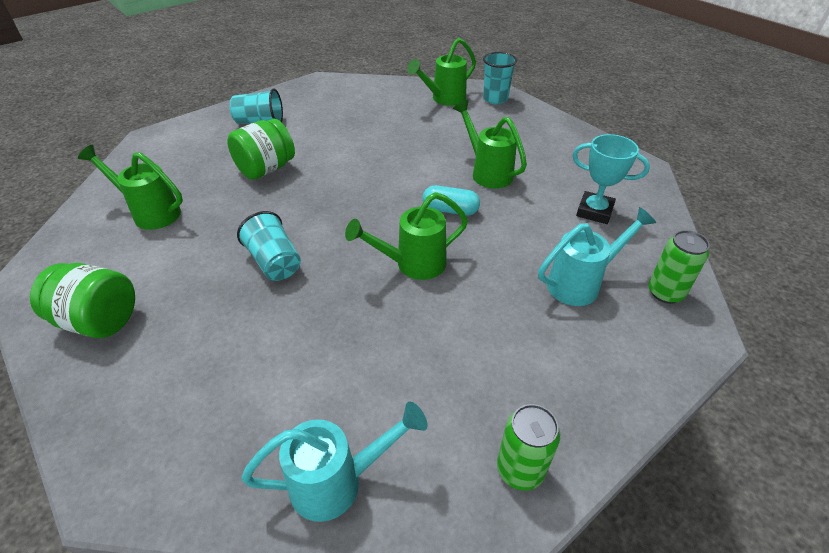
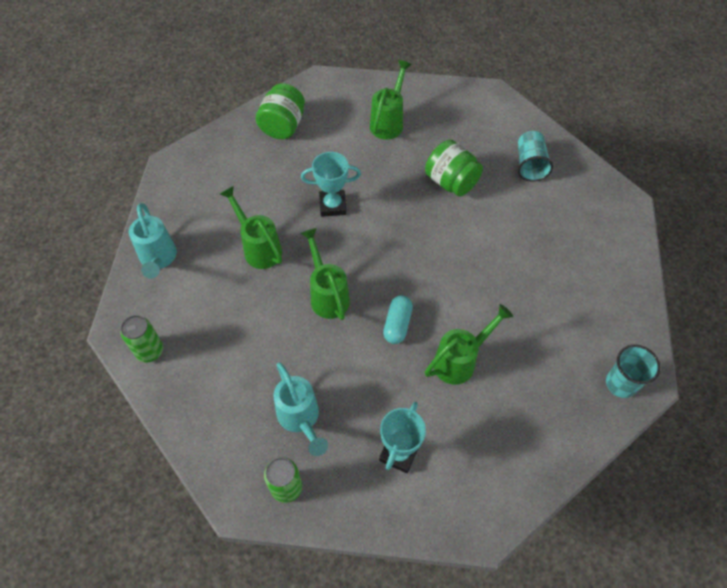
camera: 90 degrees right, 15 degrees up
(274, 262) = (332, 205): turquoise cup -> turquoise trophy
(444, 99) = (608, 326): green watering can -> green watering can (259, 247)

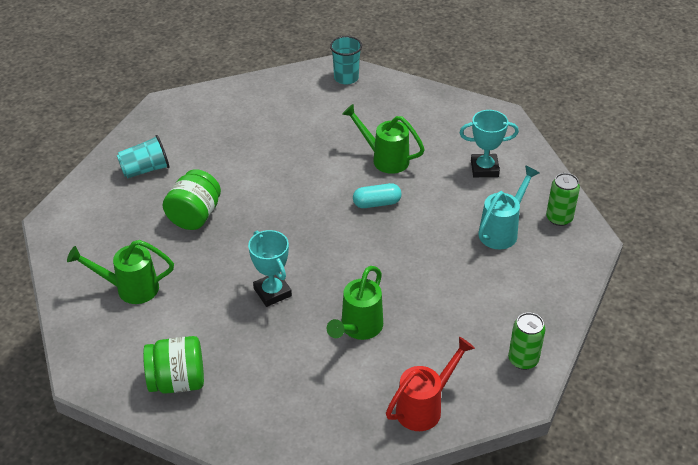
camera: 115 degrees left, 15 degrees down
(158, 259) = (425, 407): turquoise watering can -> red watering can
(327, 294) = (377, 258): green watering can -> none

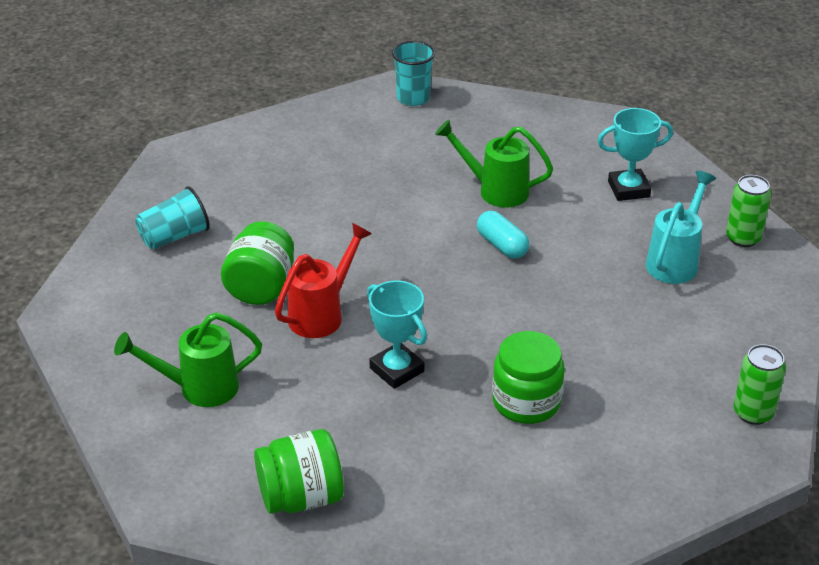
camera: 10 degrees left, 5 degrees down
(358, 329) = (526, 402): green watering can -> green jar
(377, 203) = (502, 245): turquoise capsule -> turquoise capsule turned 75 degrees clockwise
(425, 407) = (645, 486): red watering can -> red watering can (322, 314)

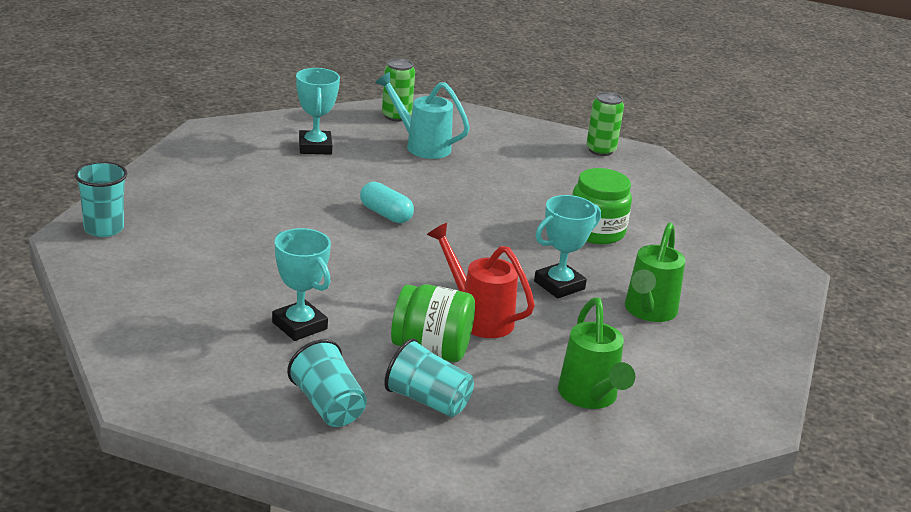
camera: 90 degrees left, 10 degrees down
(185, 288) = (427, 400): none -> turquoise cup
(286, 212) = (299, 325): none -> turquoise trophy
(301, 497) = (725, 347): green jar -> none
(495, 190) = (297, 206): green watering can -> green watering can (648, 312)
(502, 245) = (385, 214): turquoise capsule -> turquoise capsule turned 75 degrees clockwise

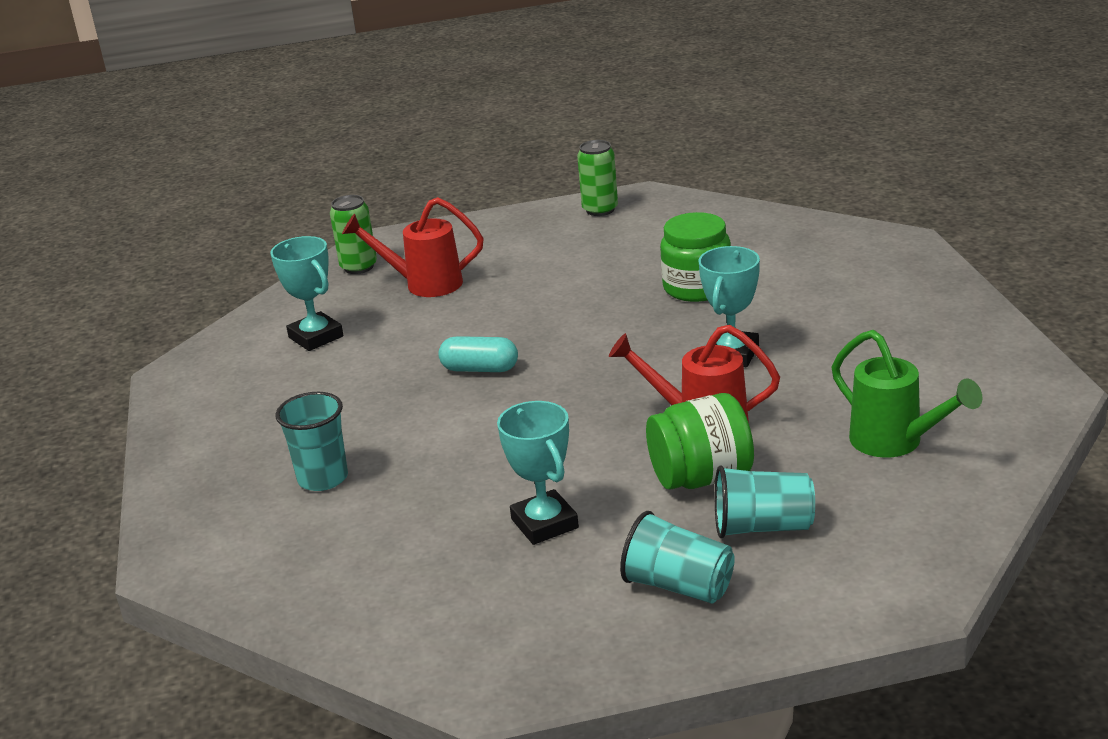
camera: 25 degrees left, 0 degrees up
(104, 229) = (196, 536): turquoise cup -> turquoise cup (323, 478)
(299, 325) = (544, 523): turquoise trophy -> turquoise trophy turned 45 degrees clockwise
(421, 145) = (423, 284): turquoise watering can -> red watering can
(648, 312) = (839, 338): green watering can -> none

